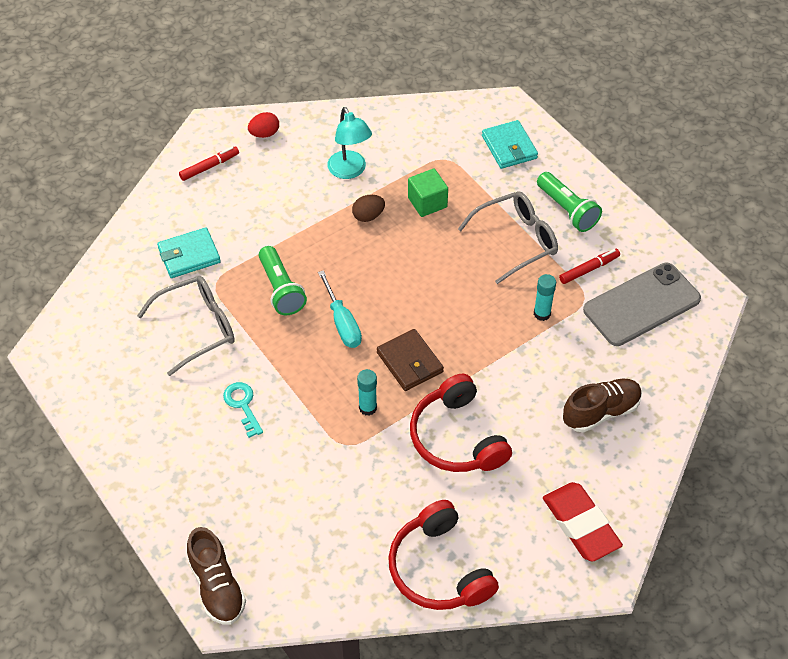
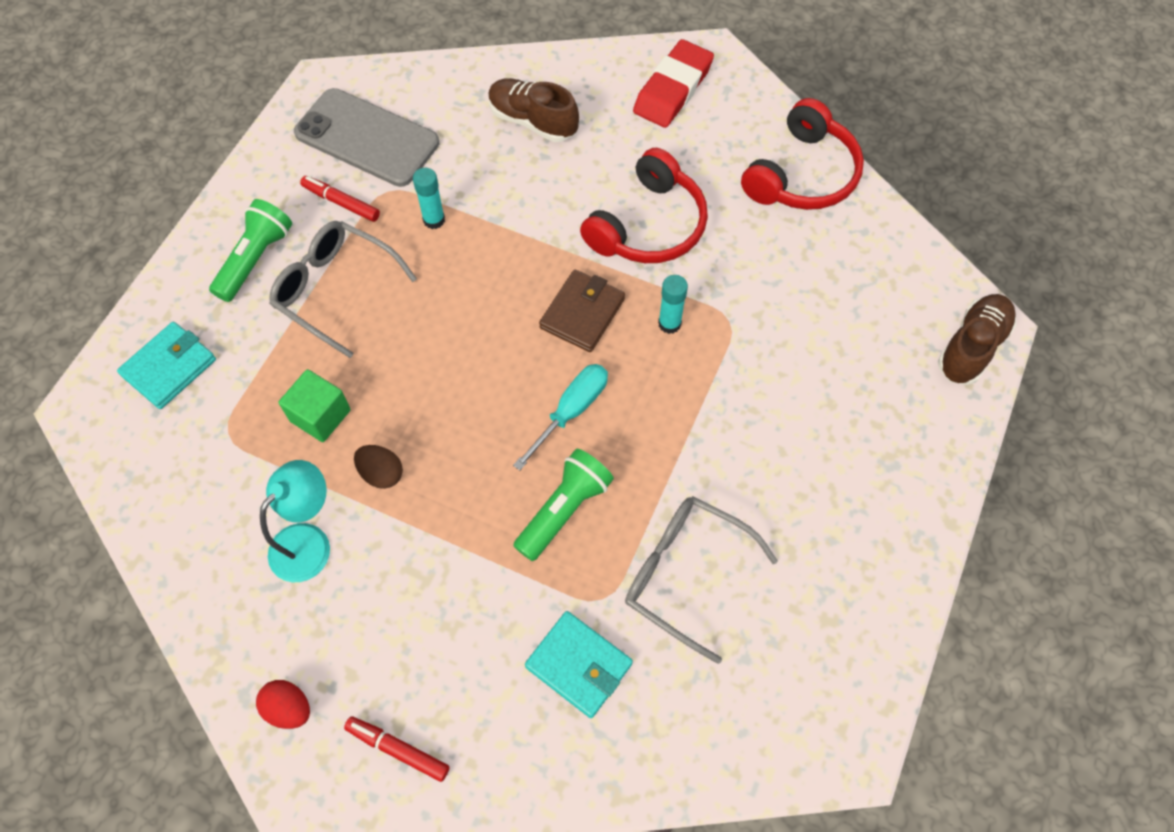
camera: 120 degrees left, 10 degrees up
(243, 405) = (755, 452): turquoise key -> none

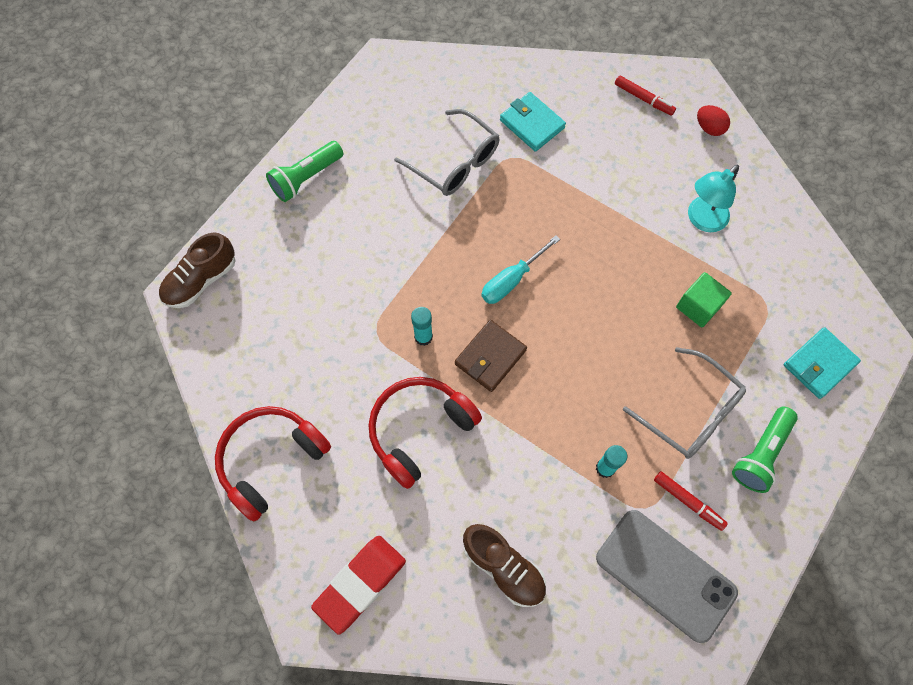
camera: 170 degrees left, 5 degrees up
(381, 473) = (652, 257): brown egg -> none
(564, 510) = (527, 213): green flashlight -> green flashlight (306, 178)

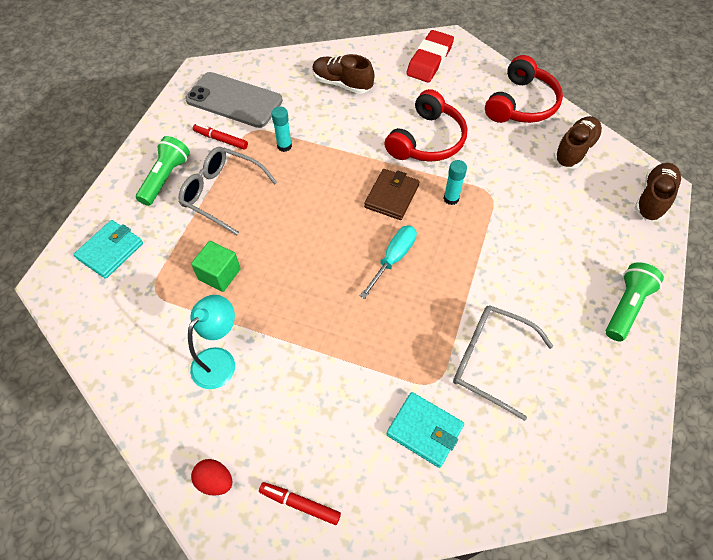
camera: 165 degrees right, 10 degrees down
(246, 367) = (574, 150): none -> brown shoe

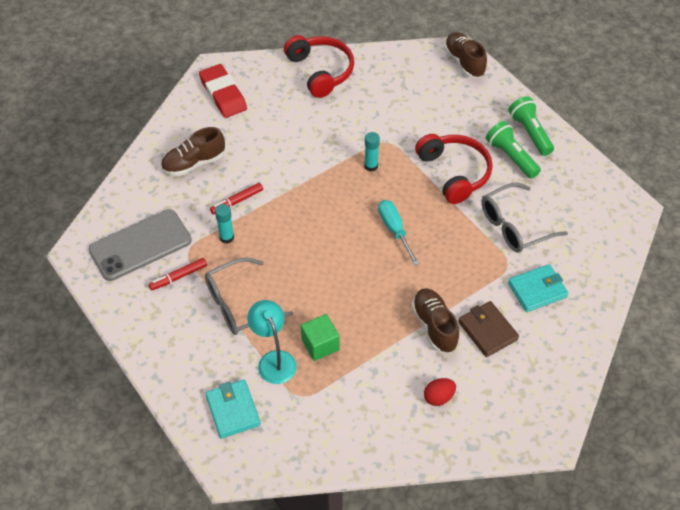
camera: 55 degrees left, 5 degrees down
(165, 178) = (186, 336): green flashlight -> green flashlight (511, 157)
(215, 481) = (490, 428): red egg -> red egg (438, 397)
(219, 360) = (397, 381): turquoise lamp -> turquoise lamp (274, 360)
(300, 504) = (539, 386): red marker -> red marker (237, 201)
(391, 196) = (338, 199): brown wallet -> brown wallet (487, 331)
(427, 140) = (304, 146): red headphones -> red headphones (454, 173)
(574, 150) = (389, 72): brown shoe -> brown shoe (434, 326)

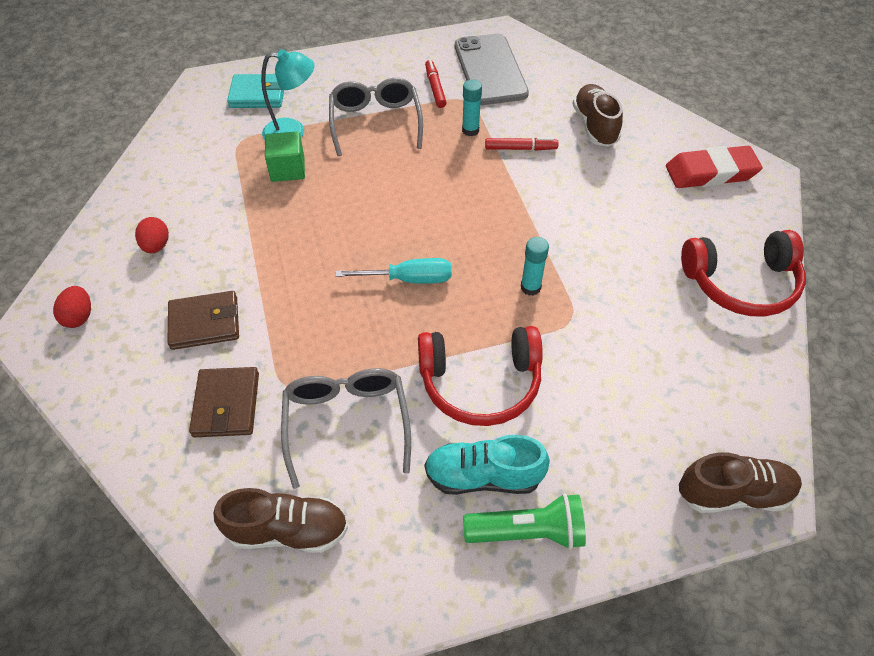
camera: 110 degrees right, 0 degrees up
(237, 201) = (520, 148): red marker -> red marker turned 105 degrees clockwise
(434, 326) = (246, 272): brown shoe -> brown shoe (288, 530)
(511, 157) = (483, 476): green flashlight -> turquoise shoe
(523, 412) = (79, 317): none -> red egg
(537, 290) = (226, 405): turquoise wallet -> brown wallet

